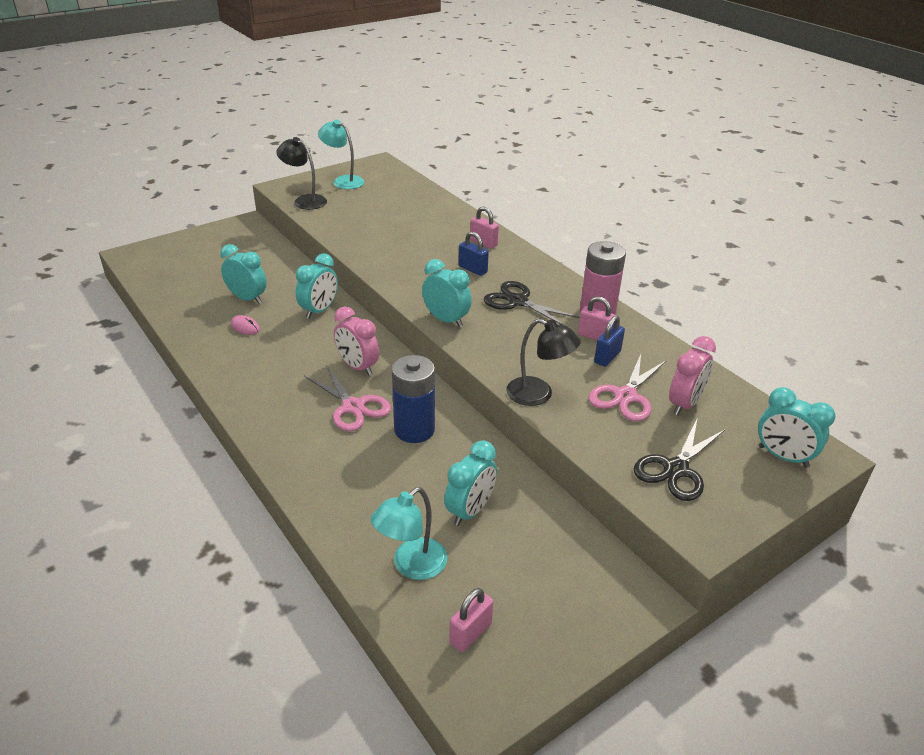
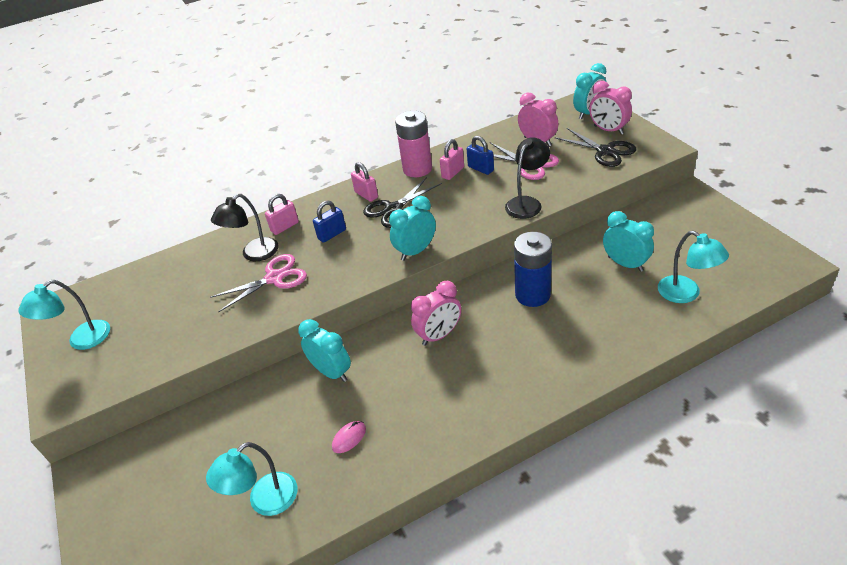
camera: 75 degrees left, 5 degrees up
(197, 296) = (265, 501): none -> turquoise lamp
(247, 299) = (287, 443): turquoise clock -> none
(305, 200) = (116, 375): black lamp -> black lamp (254, 254)
(353, 407) = (500, 335): pink scissors -> pink scissors (274, 278)
(470, 633) = (738, 265): pink padlock -> pink padlock (366, 195)
(738, 475) = (608, 130): none -> pink clock

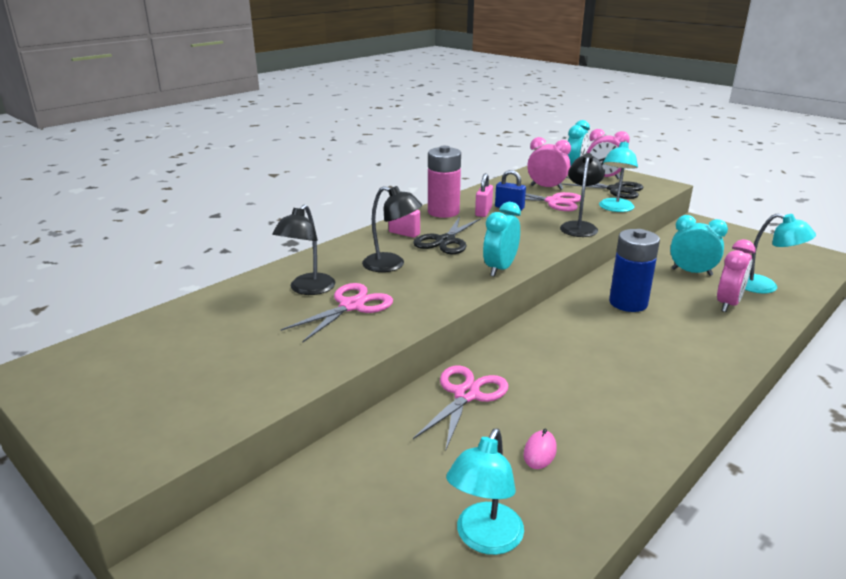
camera: 25 degrees left, 15 degrees down
(81, 340) = (111, 396): turquoise lamp -> turquoise lamp (615, 208)
(285, 227) = (328, 264): pink padlock -> none
(332, 234) = (391, 265): blue padlock -> black lamp
(332, 372) = (466, 395): turquoise clock -> pink scissors
(439, 335) = (562, 346): pink clock -> pink clock (728, 304)

